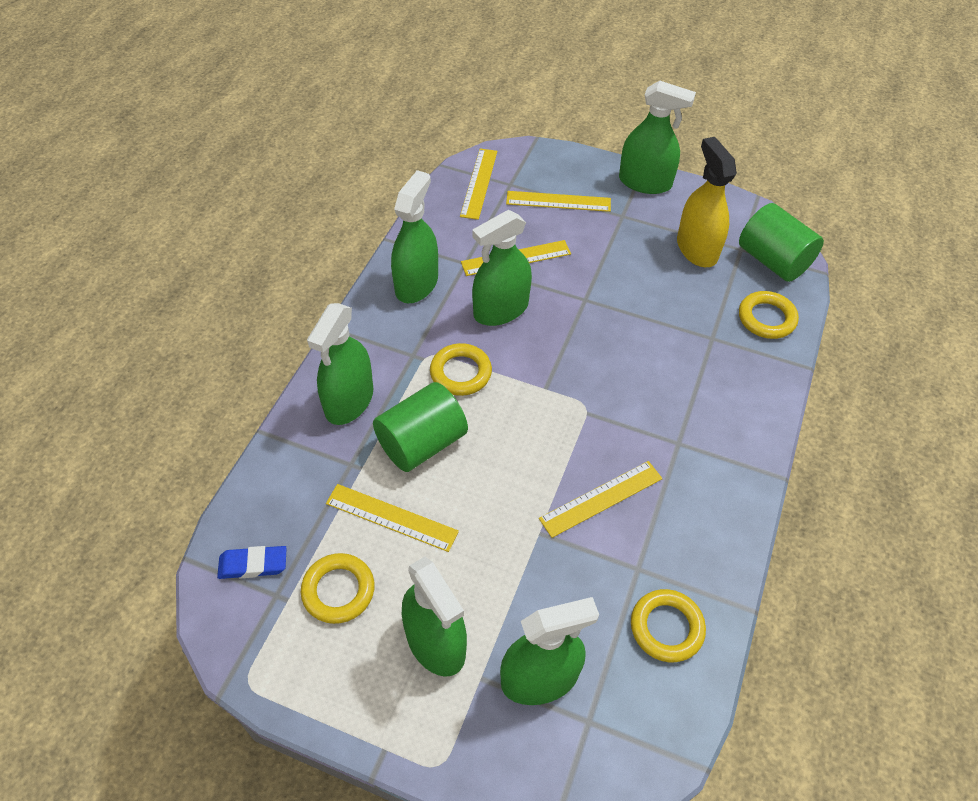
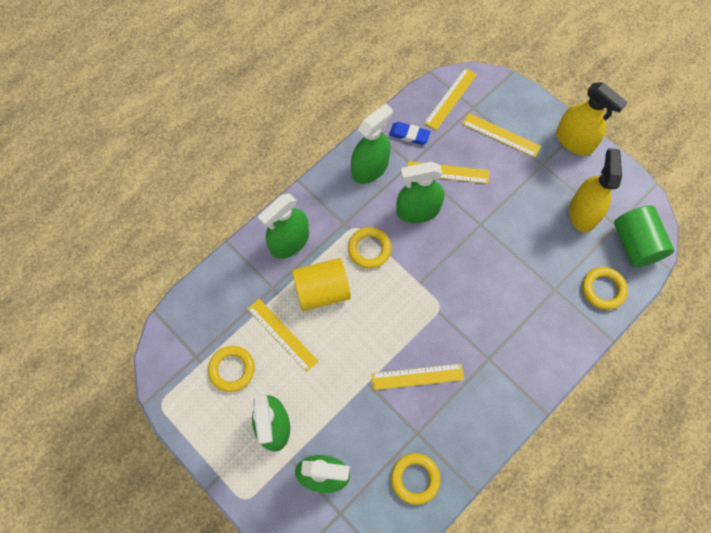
camera: 25 degrees right, 15 degrees up
(253, 564) = (190, 331): blue eraser -> blue eraser (409, 135)
(422, 443) = (322, 291): green cylinder -> yellow cylinder
(645, 182) = (574, 141): green spray bottle -> yellow spray bottle

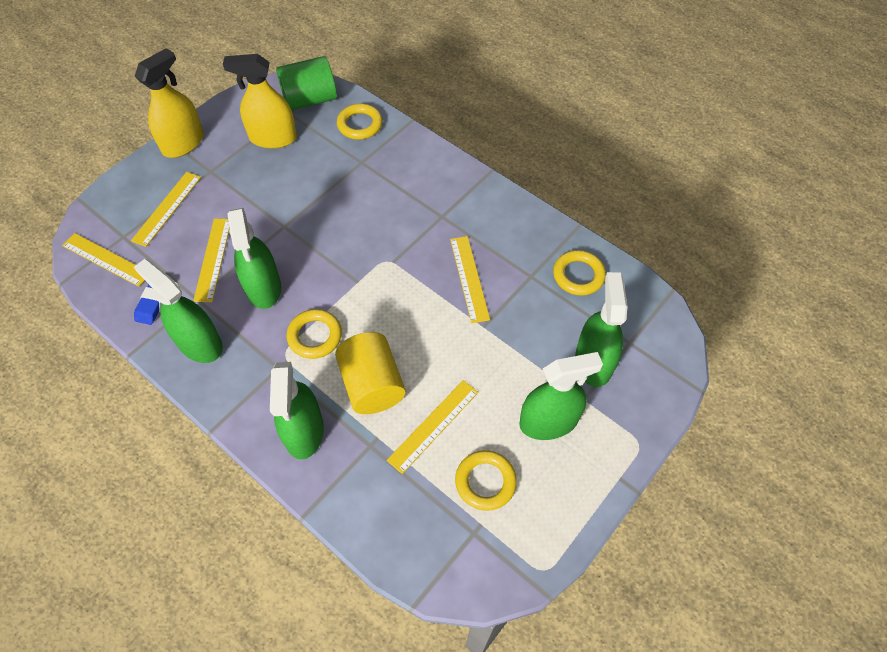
camera: 95 degrees left, 10 degrees down
(289, 242) = (304, 431): green spray bottle -> green spray bottle turned 45 degrees clockwise

